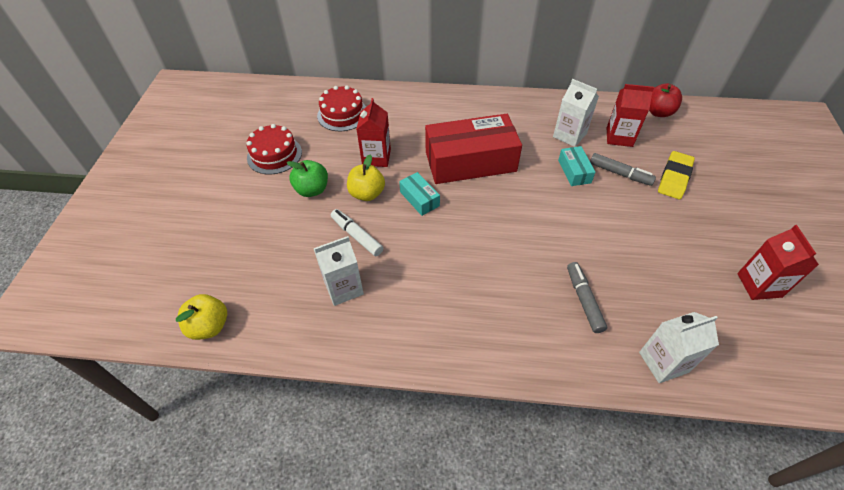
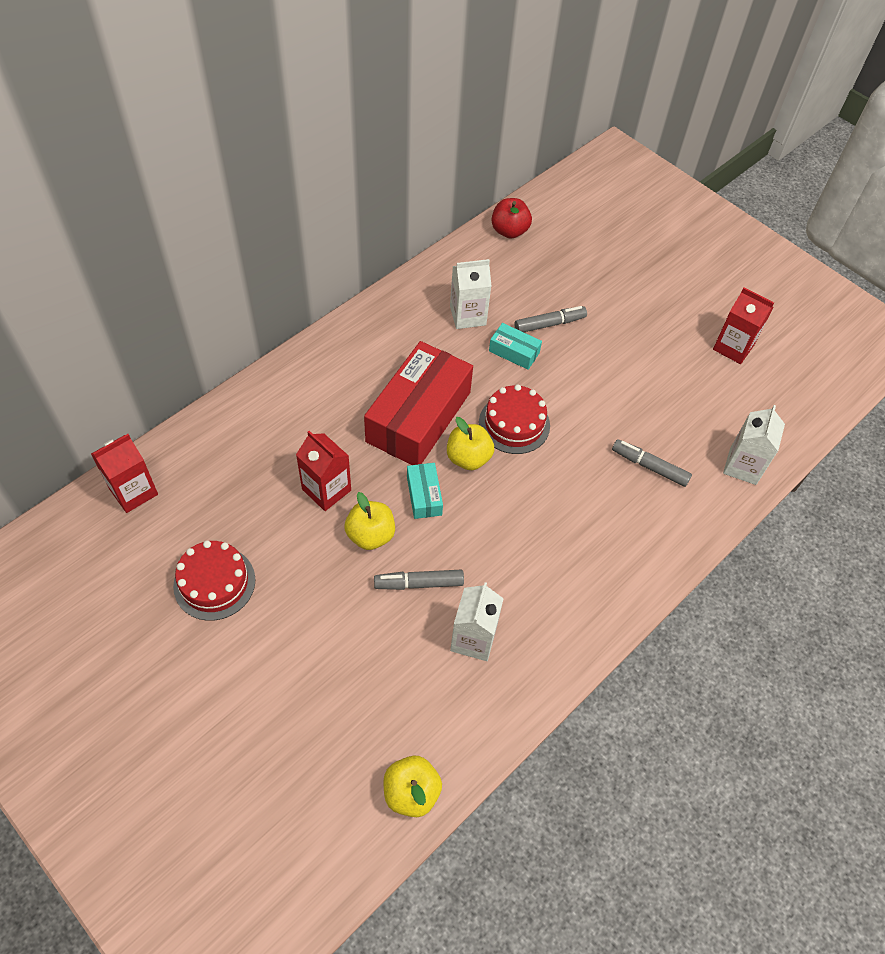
camera: 55 degrees left, 5 degrees up
(312, 190) = (312, 581): green apple -> none
(342, 114) = (220, 472): red cake -> red cake (514, 424)
(357, 236) = (419, 583): white marker -> grey marker
(419, 199) = (424, 496): turquoise box -> turquoise box turned 75 degrees clockwise
(470, 201) = (468, 458): none -> yellow apple
(619, 137) = (508, 284): red carton -> red carton (133, 491)
(674, 178) = (591, 294): yellow eraser -> none

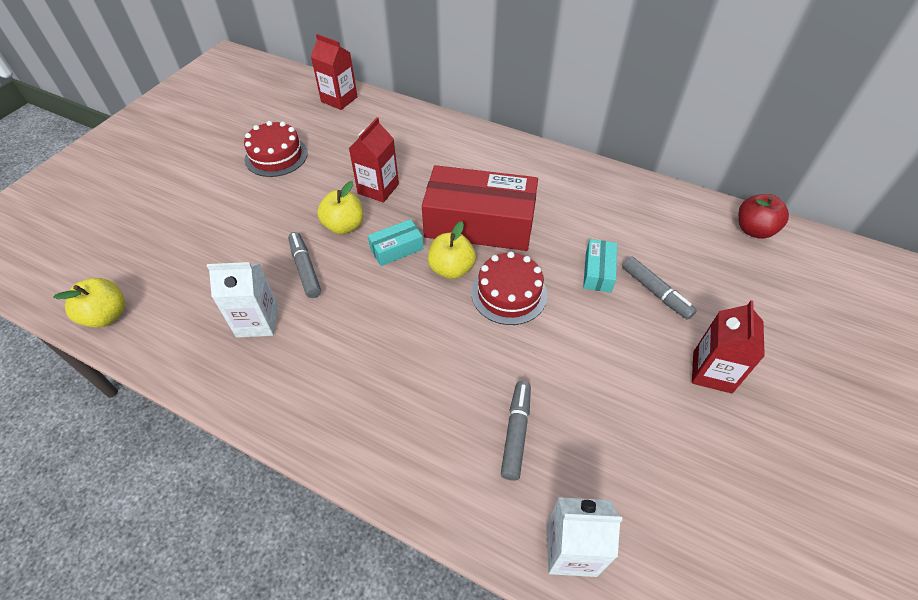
camera: 75 degrees right, 5 degrees down
(468, 315) = (618, 226): white carton -> none
(733, 347) = (764, 500): red carton -> red carton (712, 372)

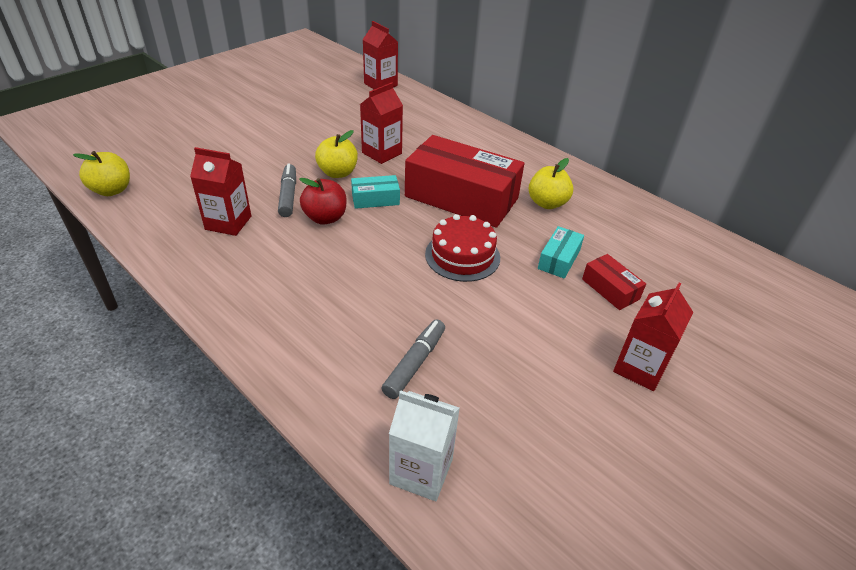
camera: 15 degrees right, 10 degrees down
(257, 321) = (228, 223): white carton -> red carton
(276, 156) = (306, 113): red cake -> none
(451, 269) = (417, 225): yellow apple -> yellow apple (547, 203)
(655, 292) = (610, 289): grey marker -> red box
(753, 230) = (741, 263): red apple -> red apple (325, 218)

